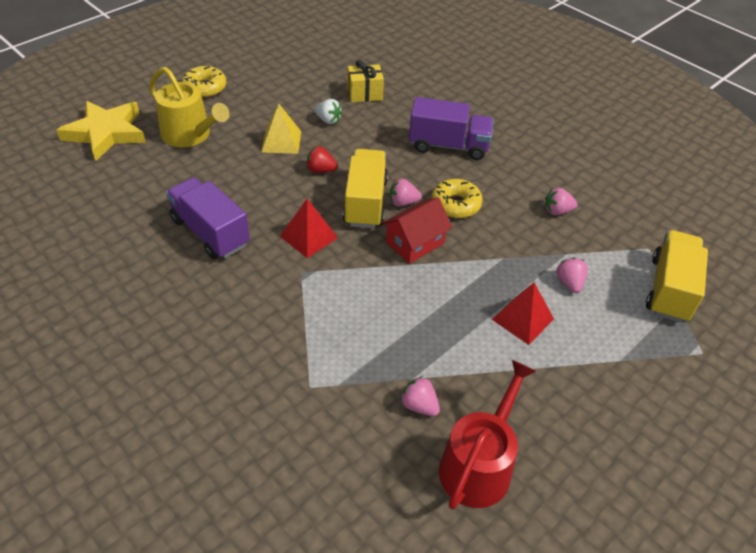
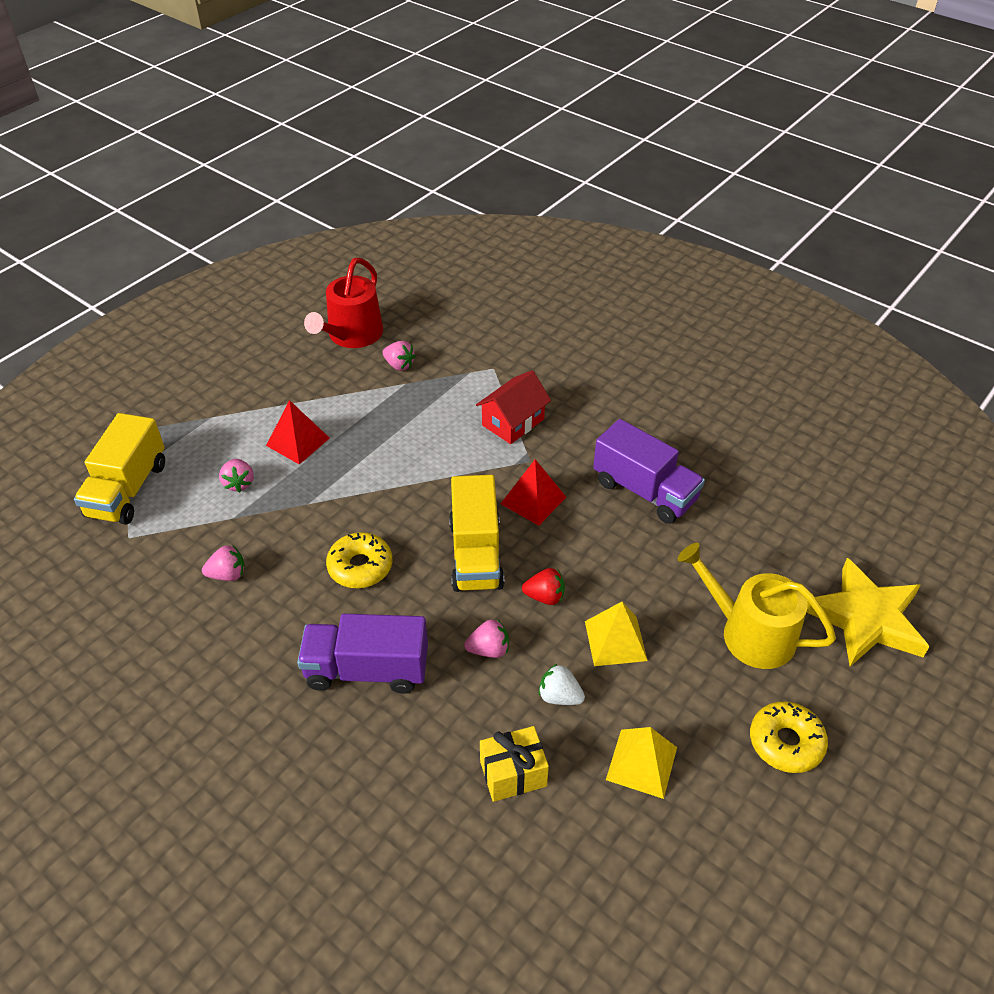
camera: 175 degrees right, 0 degrees up
(291, 89) = (641, 763): none -> yellow pyramid
(403, 202) = (428, 560): pink strawberry -> pink strawberry (489, 649)
(415, 243) = (410, 508): red house -> red house (513, 422)

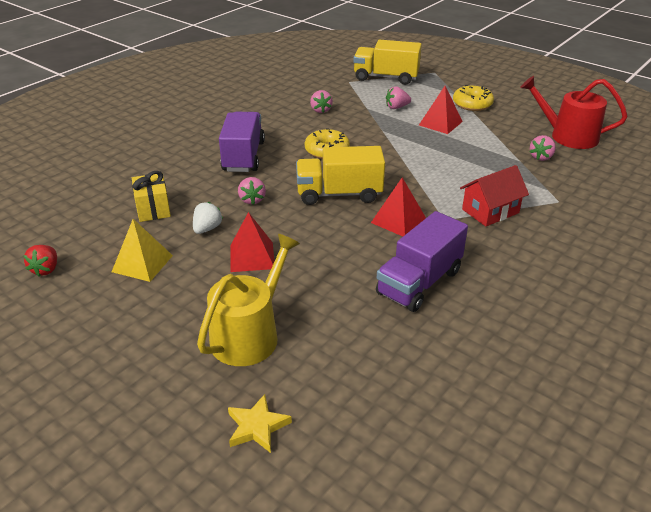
camera: 90 degrees right, 10 degrees down
(513, 422) = (490, 211): red house -> red house turned 75 degrees counterclockwise
(545, 596) = (297, 224): red strawberry -> red strawberry (46, 269)
(615, 641) = (252, 256): yellow pyramid -> red pyramid
(786, 742) = (135, 343): yellow donut -> yellow donut (472, 104)
(865, 618) = (257, 426): yellow star -> yellow star, size x0.50

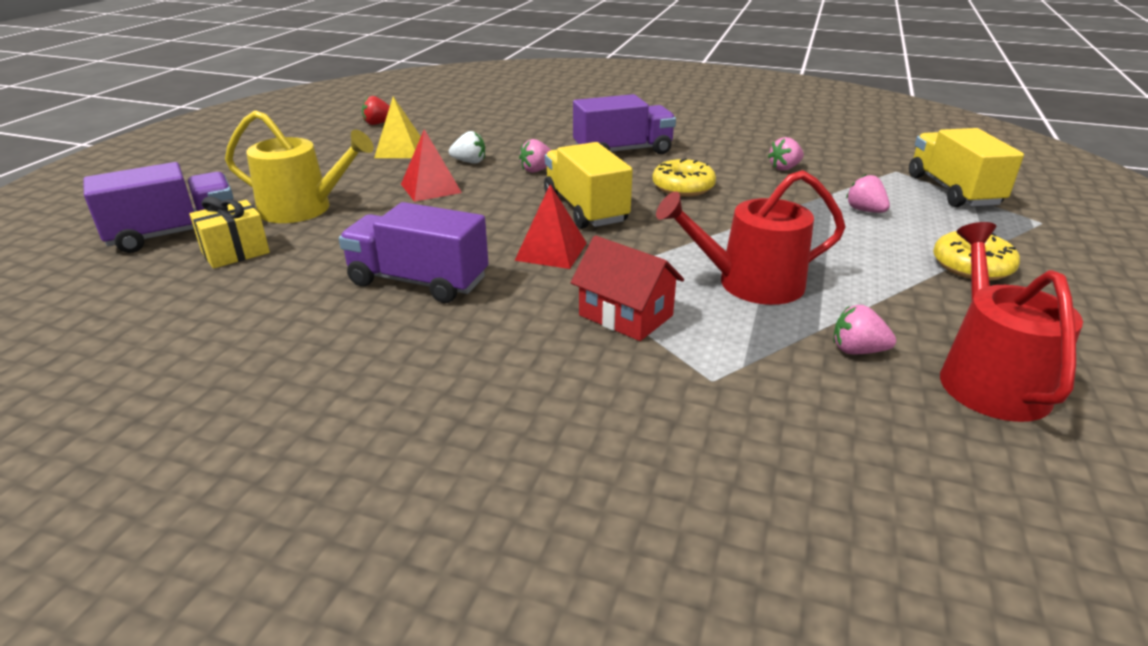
camera: 70 degrees right, 5 degrees down
(153, 209) = (489, 136): yellow gift -> yellow gift (235, 252)
(257, 426) = (174, 234): yellow star -> purple truck
(440, 123) = (860, 247): red pyramid -> none
(468, 165) = (750, 283): none -> red watering can

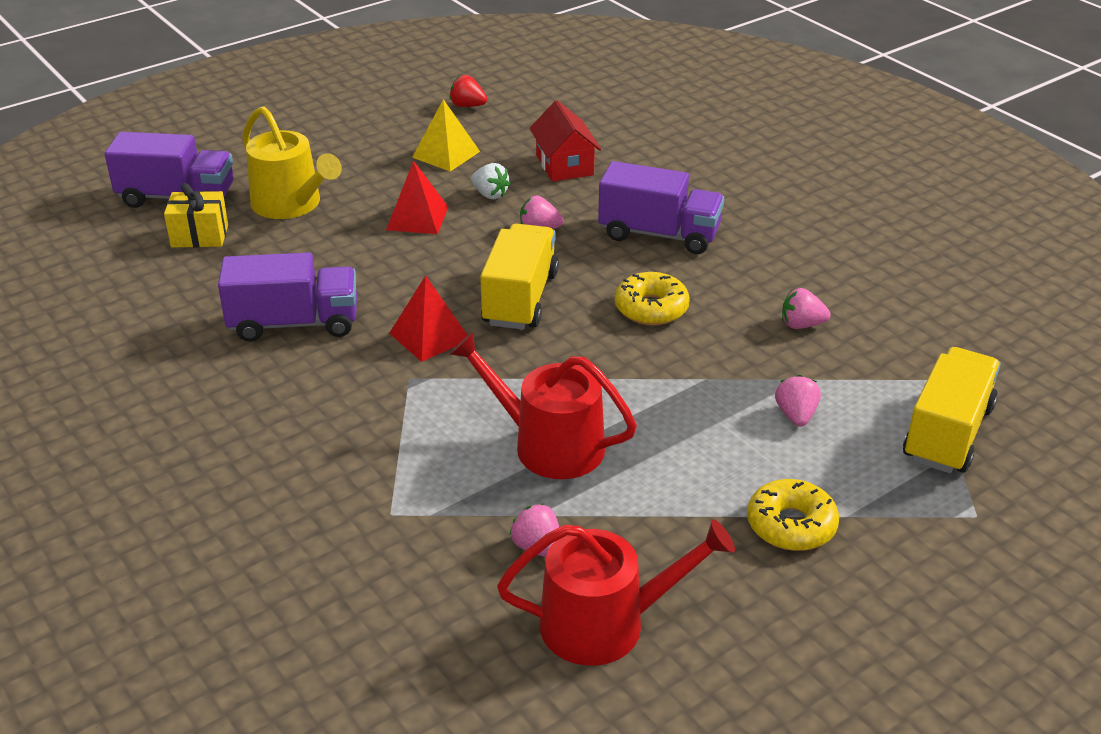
camera: 35 degrees right, 5 degrees up
(418, 281) = (294, 323): purple truck -> purple truck turned 120 degrees clockwise
(625, 315) = (404, 428): red house -> red house (564, 165)
(988, 378) = (605, 624): red watering can -> red watering can turned 45 degrees clockwise

